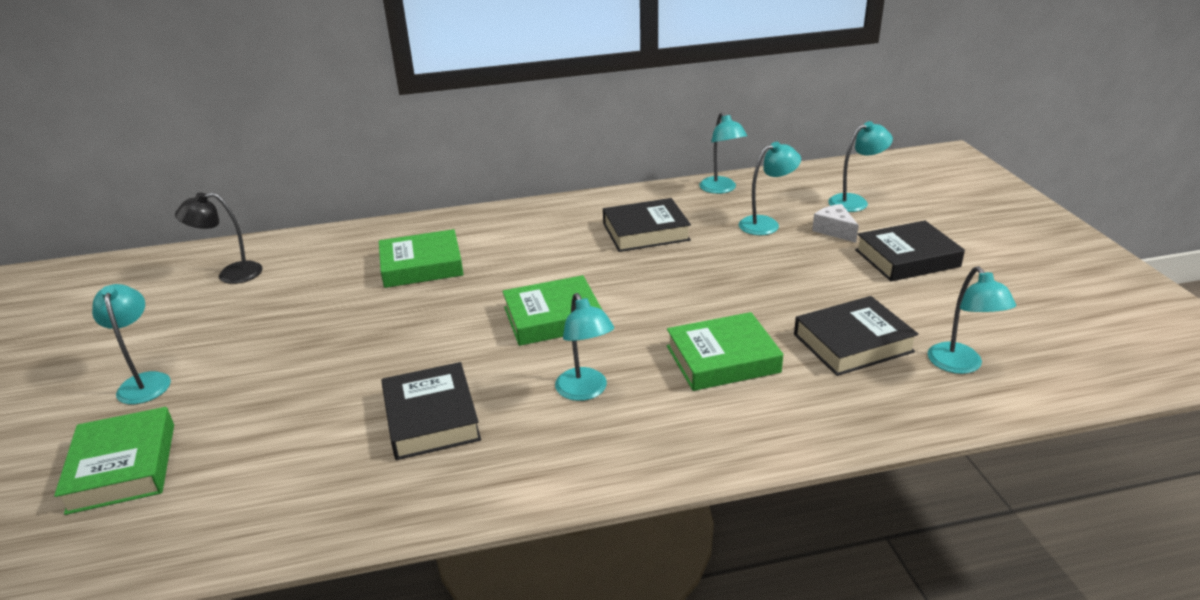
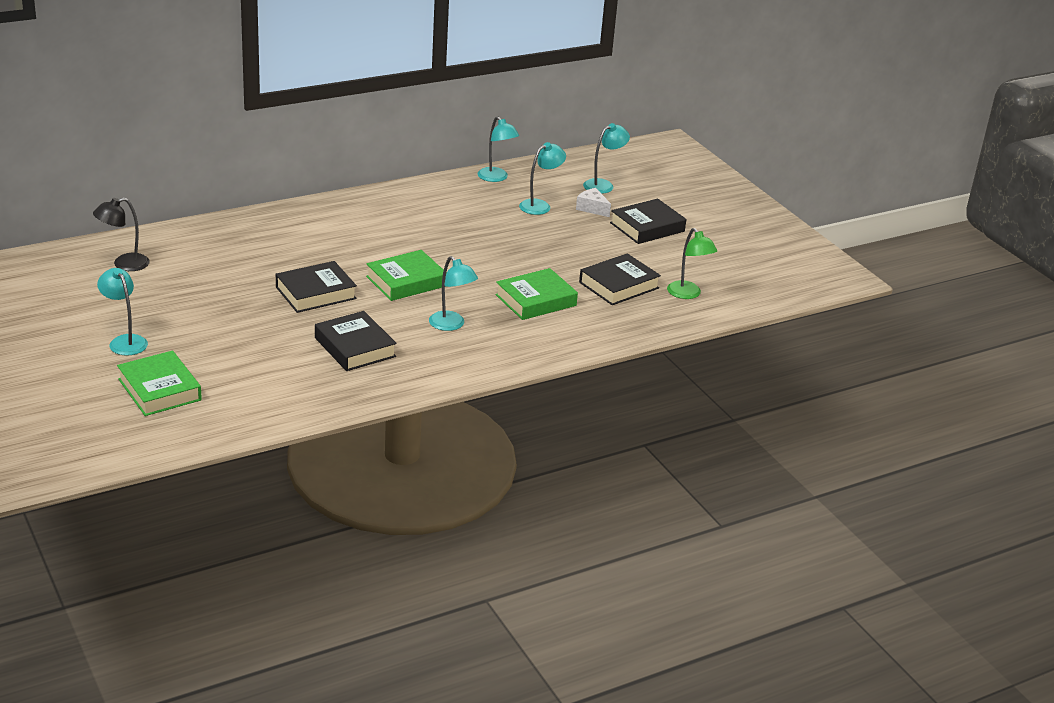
camera: 20 degrees left, 0 degrees up
(421, 266) = (281, 250): green book -> none
(646, 232) = (448, 215): black book -> black book (316, 293)
(960, 365) = (688, 294): turquoise lamp -> green lamp

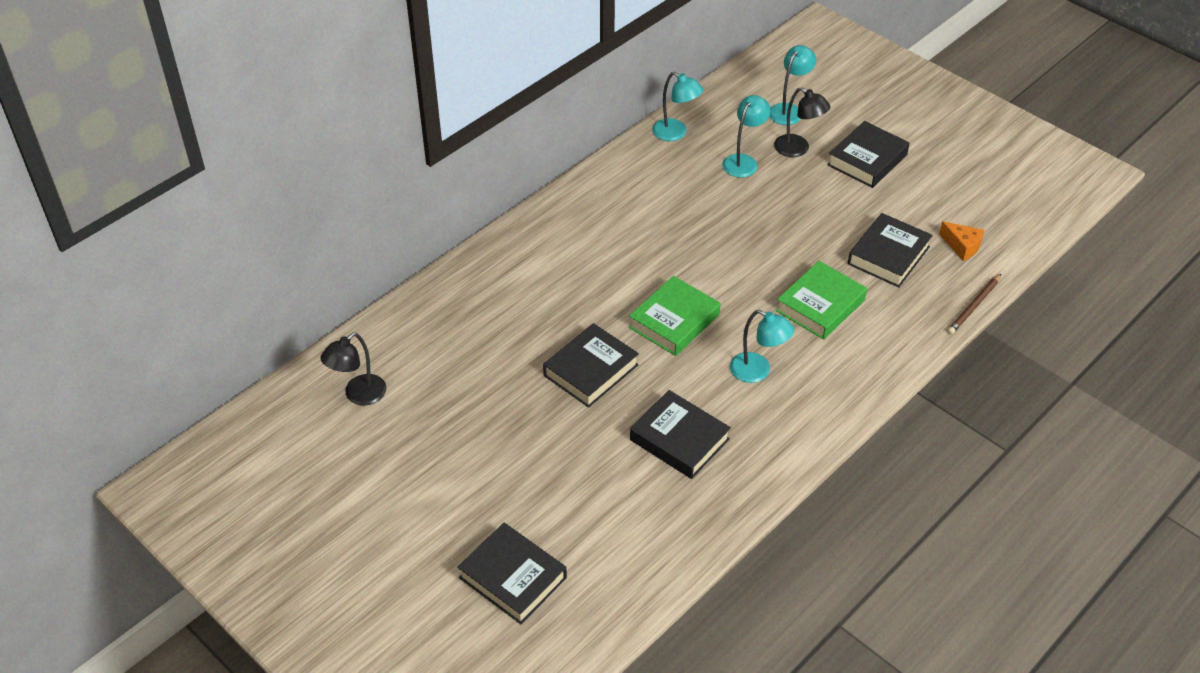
camera: 15 degrees left, 15 degrees up
(125, 341) = (431, 516): turquoise lamp -> none
(159, 389) = (513, 578): green book -> black book
(592, 208) = (798, 149): white cheese -> black lamp
(668, 331) = (974, 306): none -> brown pencil
(688, 294) = (962, 246): green lamp -> orange cheese

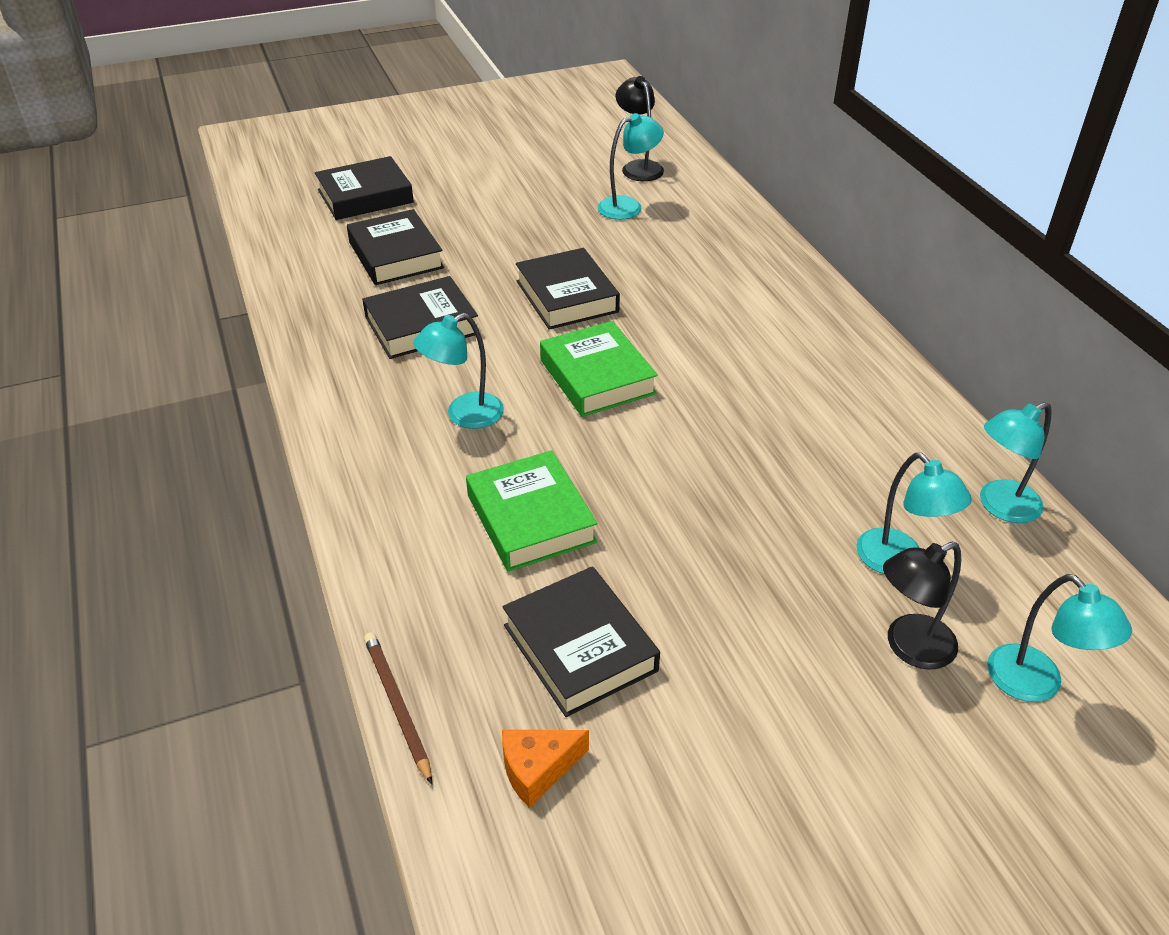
camera: 115 degrees right, 5 degrees down
(434, 379) = (628, 206): none -> turquoise lamp
(867, 160) = (843, 741): black book -> black book (396, 255)

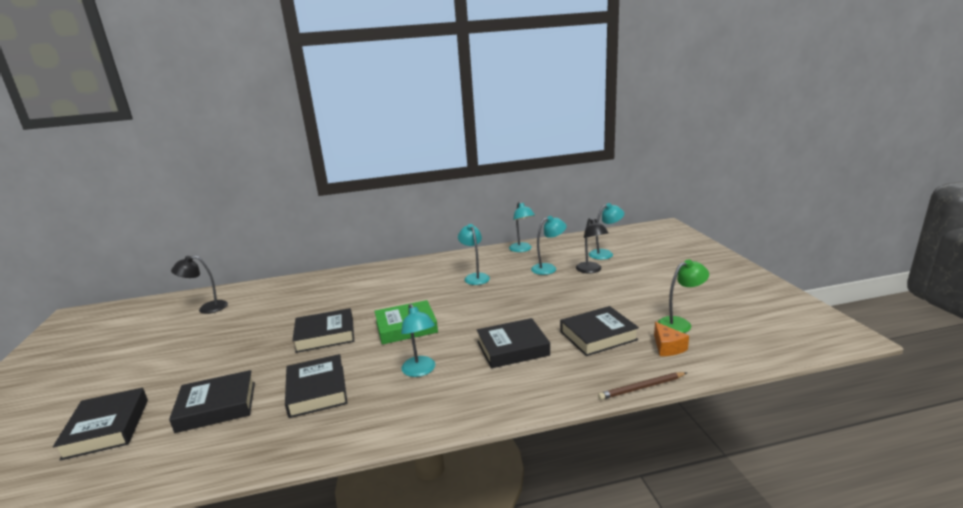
camera: 80 degrees left, 20 degrees down
(531, 518) = (512, 348): green book -> black book
(628, 206) = (247, 313): turquoise lamp -> turquoise lamp (475, 277)
(644, 812) = (680, 323): none -> green lamp

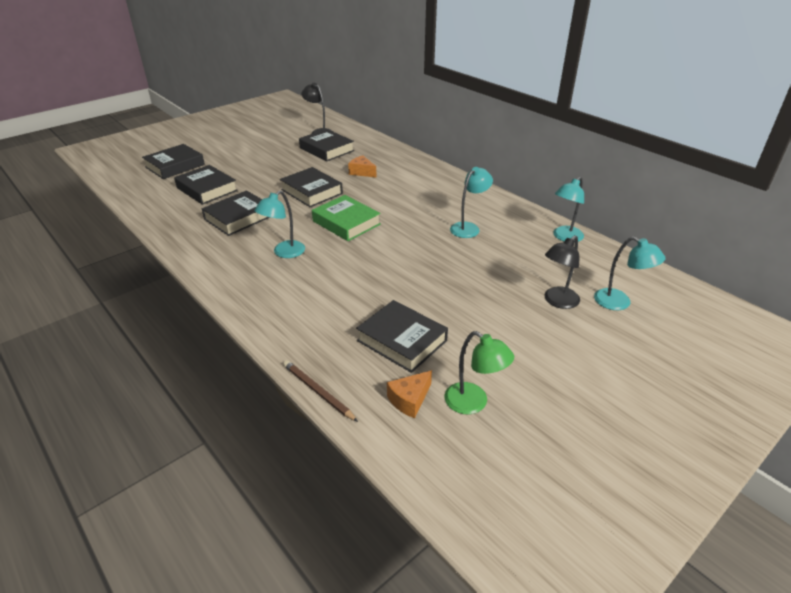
camera: 60 degrees right, 15 degrees up
(327, 302) = (362, 172): none -> orange cheese
(512, 348) = (345, 290): black book -> black book (327, 149)
(548, 268) = (533, 268): turquoise lamp -> none

